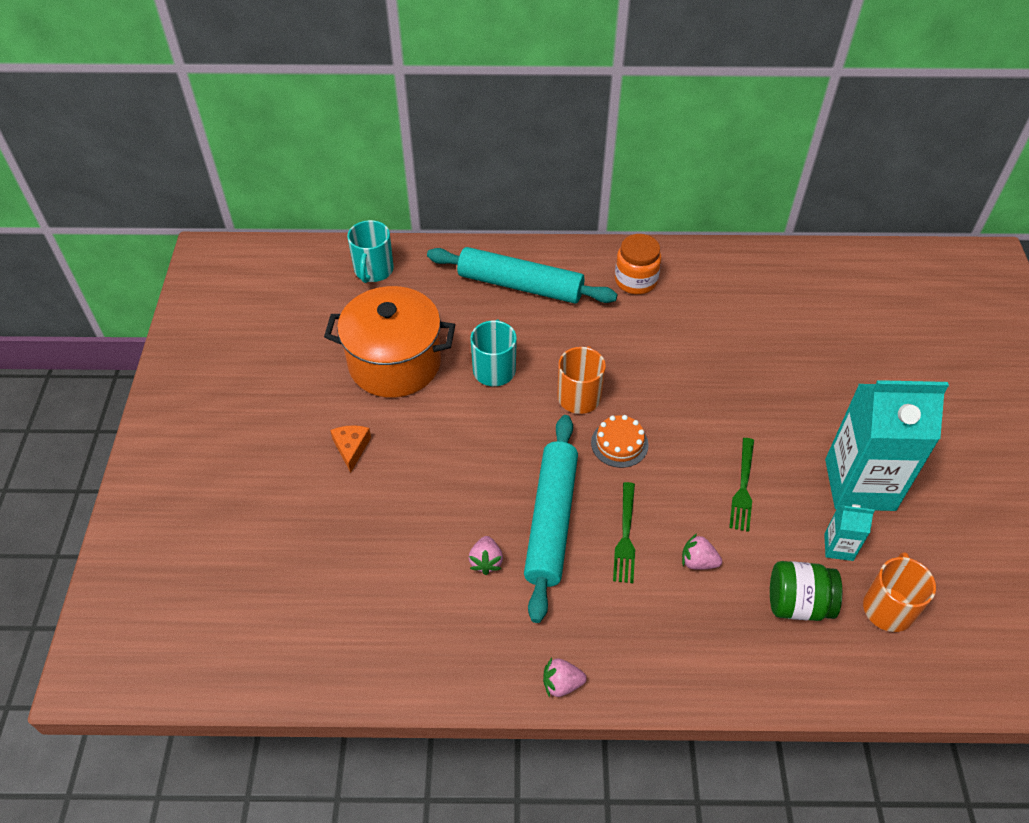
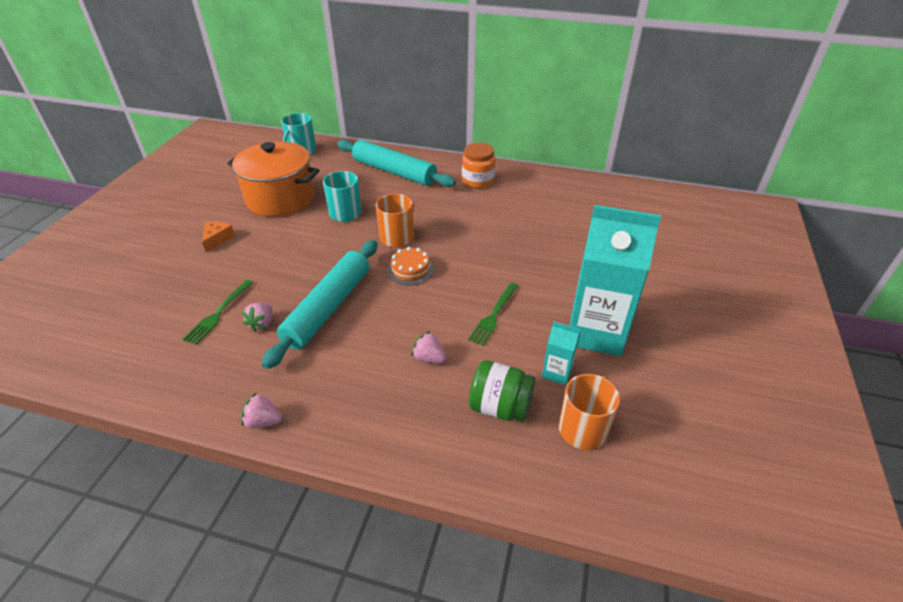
camera: 15 degrees right, 10 degrees down
(625, 536) = (380, 329): green fork -> green fork (218, 314)

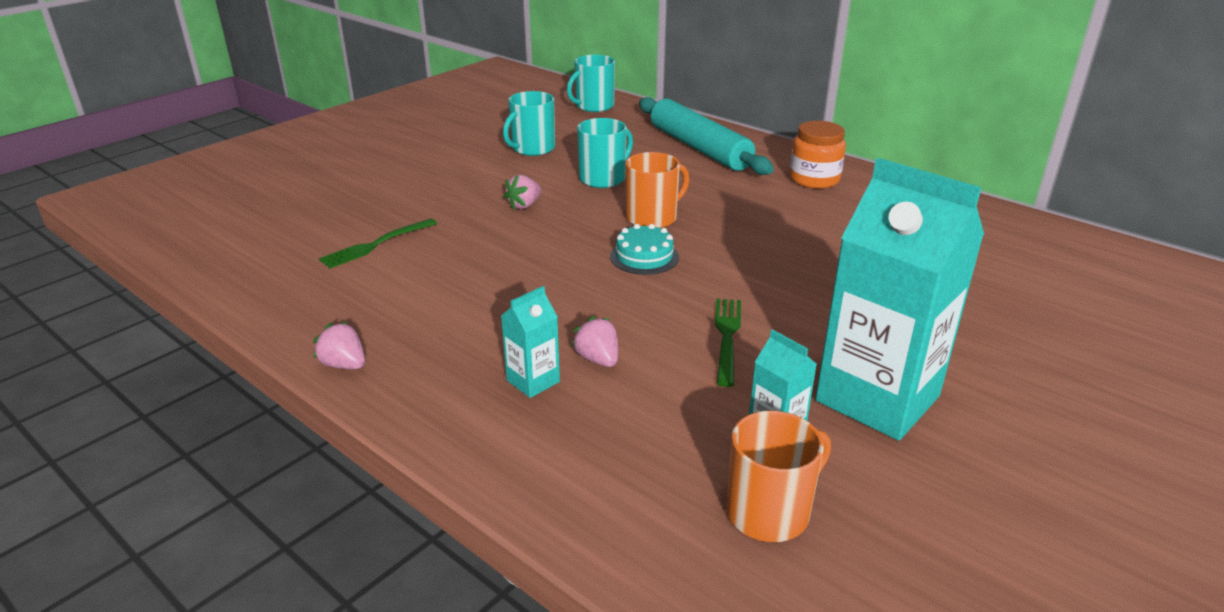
camera: 25 degrees right, 10 degrees down
(217, 239) = (429, 173): orange cheese -> none
(262, 324) = (416, 267): pink strawberry -> pink strawberry (524, 205)
(280, 198) = (532, 148): orange pot -> turquoise mug
(328, 307) = (507, 271): turquoise rolling pin -> none
(399, 388) = (533, 381): none -> turquoise carton
(410, 270) = (644, 257): orange cake -> turquoise cake
(494, 315) = (727, 336): green fork -> green fork turned 135 degrees clockwise
(500, 407) = (658, 444): green jar -> none

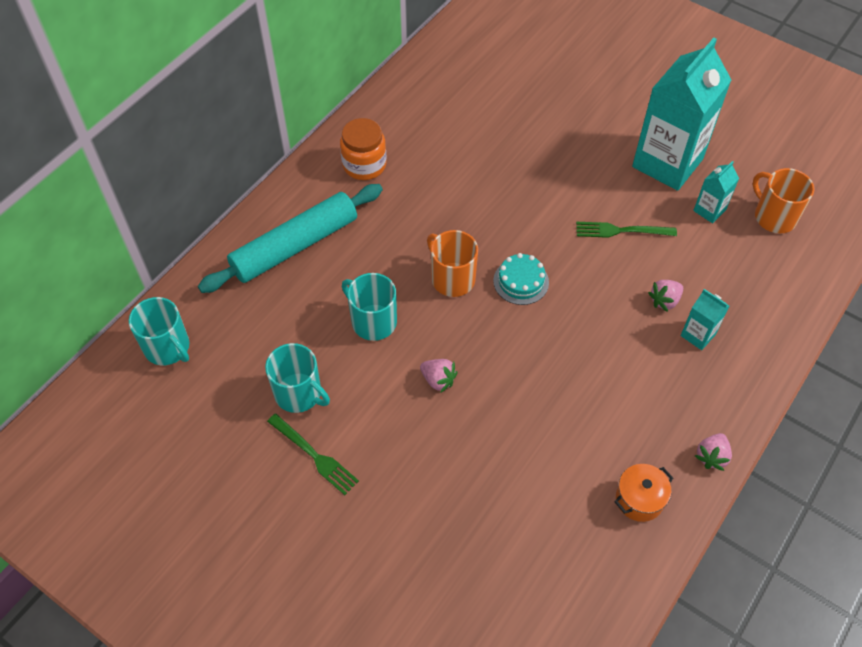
camera: 95 degrees left, 25 degrees up
(323, 305) = (639, 499): none -> orange pot
(375, 245) = (533, 489): green fork -> green fork (315, 456)

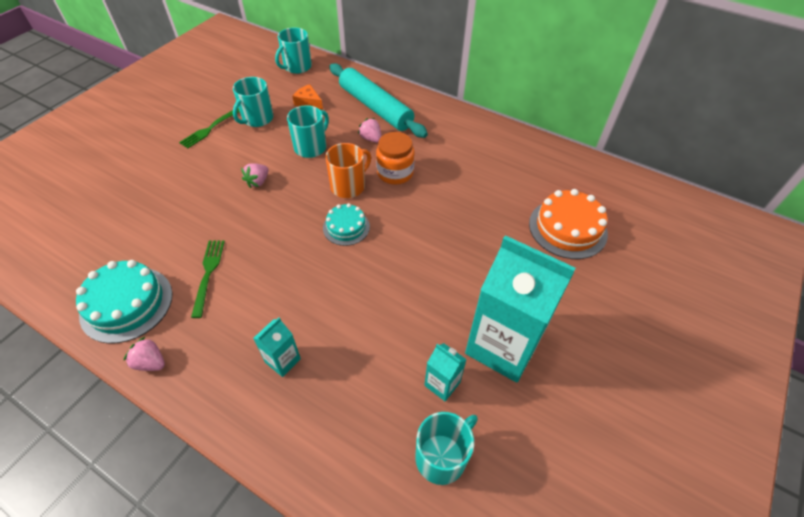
camera: 85 degrees right, 5 degrees down
(267, 328) = (308, 102): none -> orange cheese
(364, 165) = (455, 134): orange jar -> orange jar (395, 173)
(525, 91) = (567, 228): none -> orange cake
(621, 231) = (406, 300): green fork -> green fork (208, 273)
(639, 499) = (126, 304): orange pot -> turquoise cake
(664, 301) = (324, 333): pink strawberry -> pink strawberry (371, 139)
(774, 216) = (442, 457): orange mug -> turquoise mug

